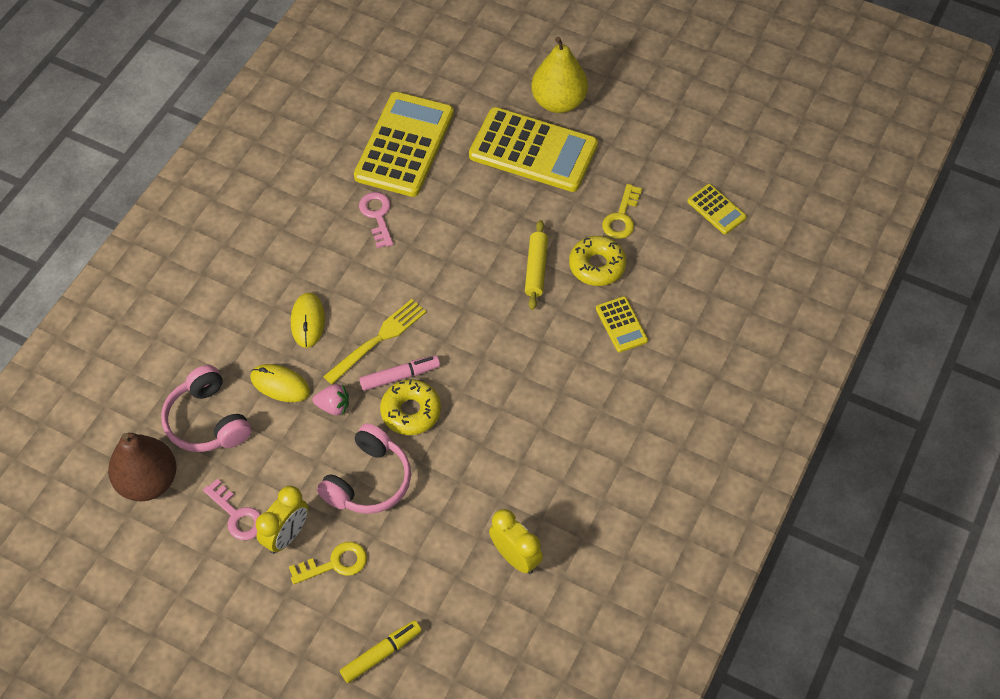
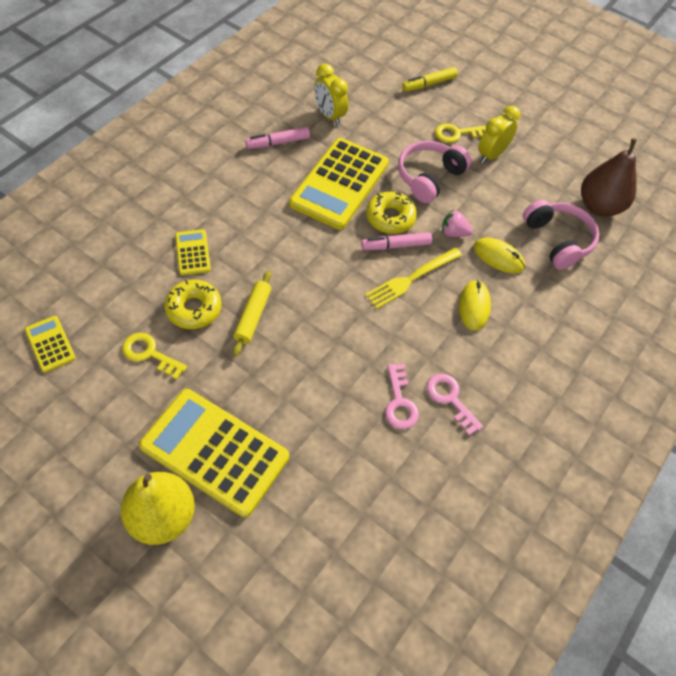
camera: 175 degrees left, 0 degrees up
(237, 515) = (529, 173): pink key -> pink key (450, 399)
(404, 145) = (359, 488): yellow calculator -> yellow calculator (340, 184)
(572, 494) = (278, 143): none -> pink marker
(621, 217) = (150, 354): yellow key -> yellow key turned 90 degrees counterclockwise

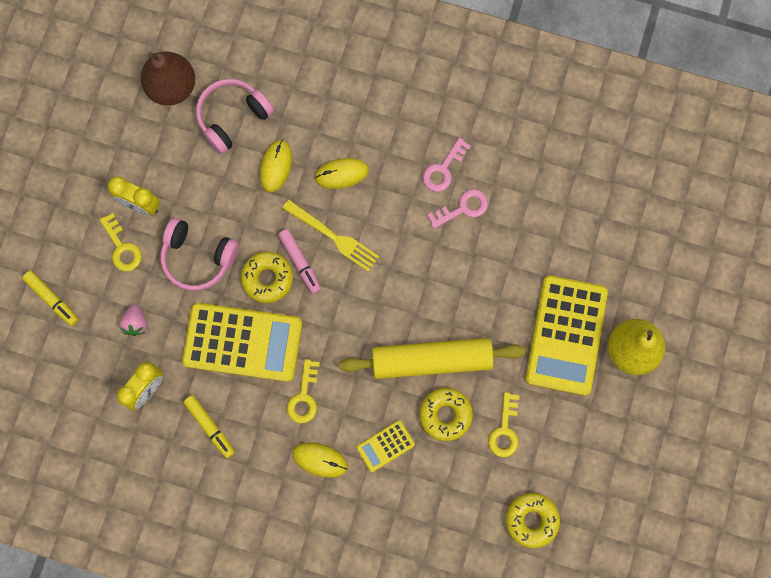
camera: 105 degrees left, 20 degrees up
(50, 344) = (531, 520): yellow calculator -> yellow donut
(209, 203) = (320, 460): none -> yellow mouse
(253, 316) = (431, 360): yellow rolling pin -> yellow rolling pin, size x1.89
(270, 210) = (304, 396): none -> yellow key
(278, 143) = (210, 427): pink marker -> yellow marker
(453, 233) = (262, 214): pink strawberry -> pink strawberry (136, 323)

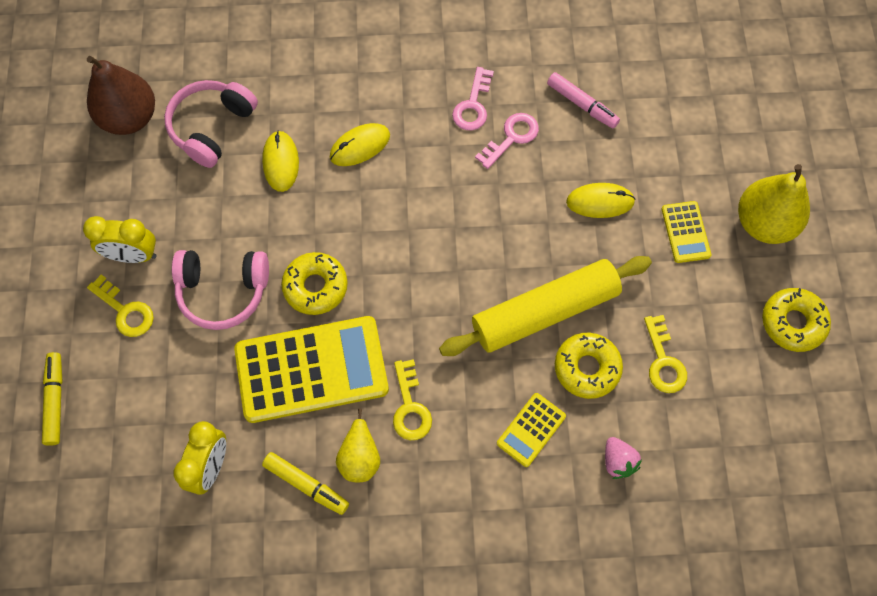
camera: 20 degrees left, 10 degrees down
(52, 299) = (55, 400): yellow marker -> yellow marker turned 120 degrees counterclockwise
(136, 323) = (171, 392): pink strawberry -> pink strawberry (618, 461)
(255, 420) = (360, 457): none -> yellow pear
(300, 262) = (348, 256): pink marker -> pink marker (582, 104)
(320, 460) = (458, 475): yellow mouse -> yellow mouse (600, 202)
(334, 237) = (377, 215): yellow fork -> none
(531, 520) = (741, 454): yellow donut -> yellow donut (792, 323)
(566, 335) = (685, 232): yellow calculator -> yellow calculator, size x0.46

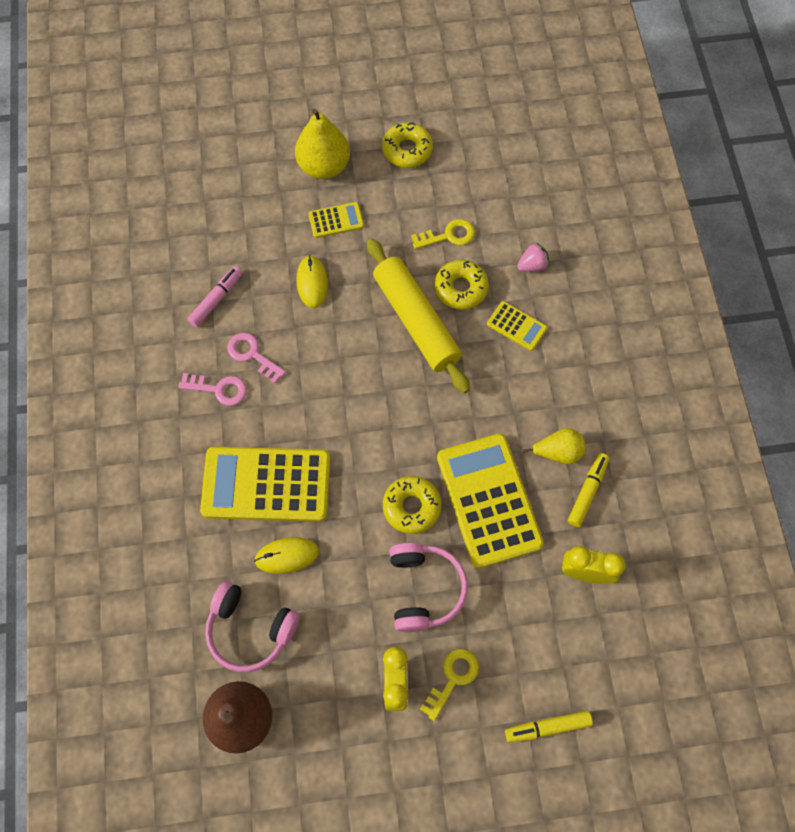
camera: 95 degrees left, 0 degrees up
(360, 146) = (266, 485): yellow mouse -> yellow calculator
(410, 406) = (510, 417): yellow key -> none

